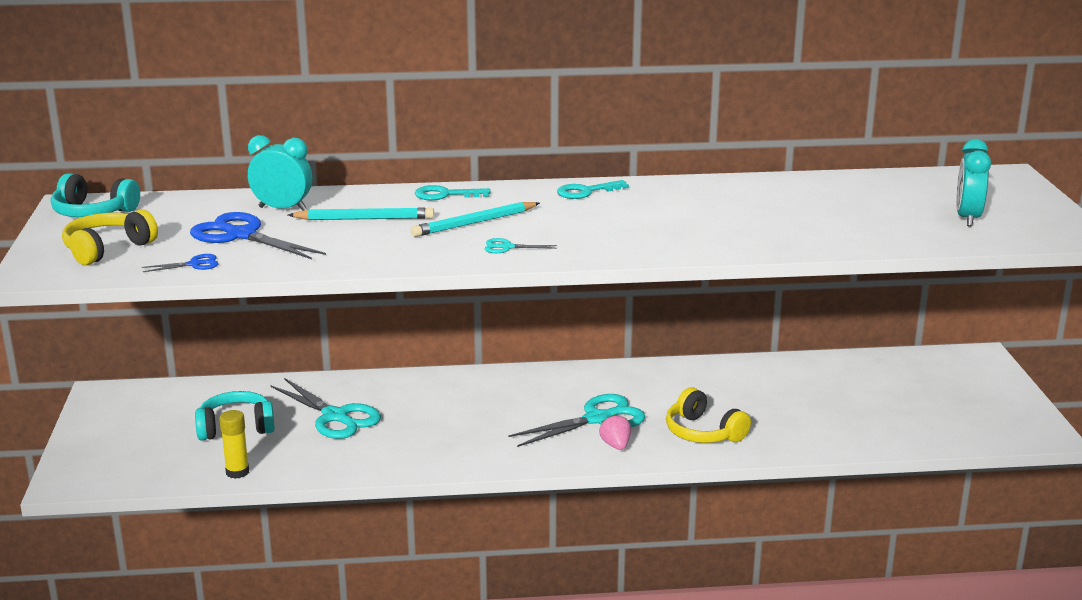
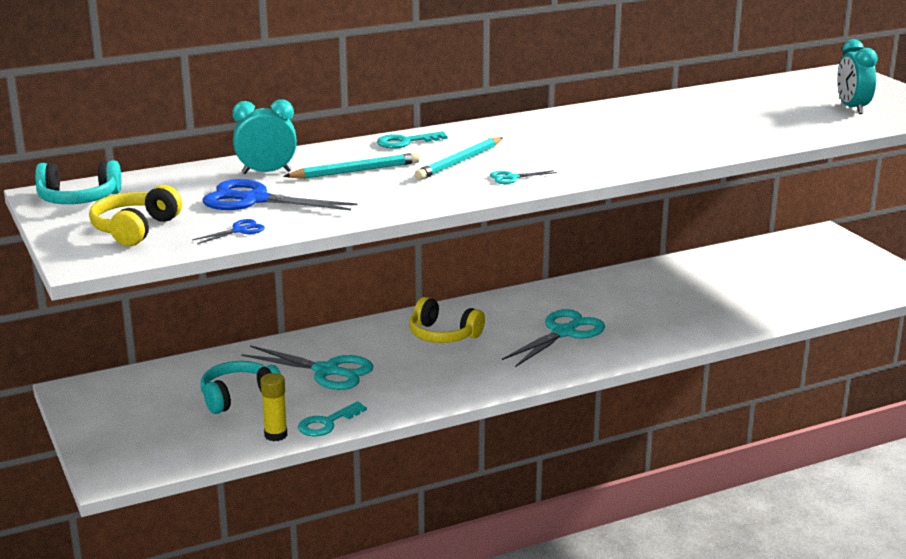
camera: 20 degrees left, 0 degrees up
(586, 192) = (527, 124): turquoise key -> turquoise key (326, 423)
(616, 445) = (597, 351): pink strawberry -> none
(703, 432) = (660, 328): yellow headphones -> yellow headphones (443, 335)

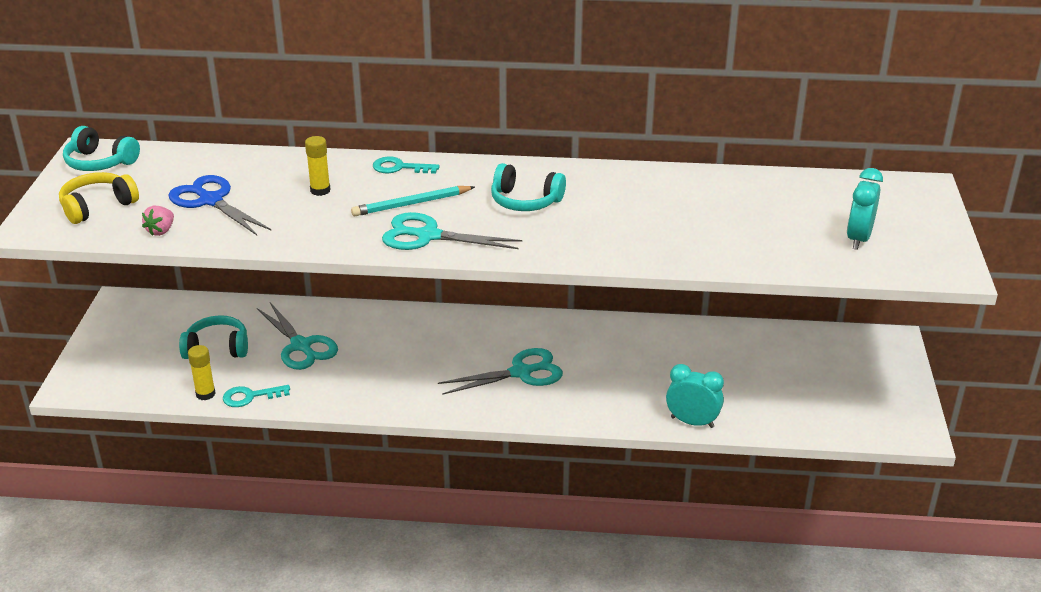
camera: 30 degrees right, 10 degrees up
(239, 230) = (161, 231): blue scissors -> pink strawberry
(266, 172) = (256, 172): turquoise clock -> turquoise clock (692, 422)
(355, 171) = (320, 190): turquoise pencil -> yellow glue stick
(443, 335) = (423, 341): yellow headphones -> none
(512, 178) = (428, 236): turquoise scissors -> turquoise scissors, size x2.18
(558, 140) = (525, 201): none -> turquoise headphones

